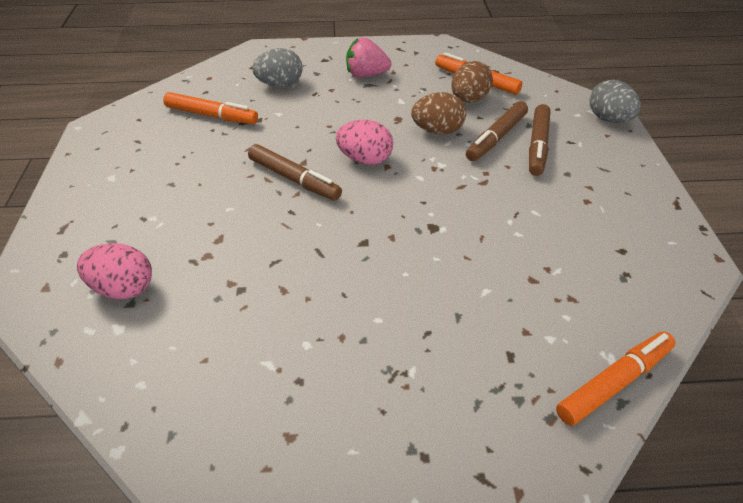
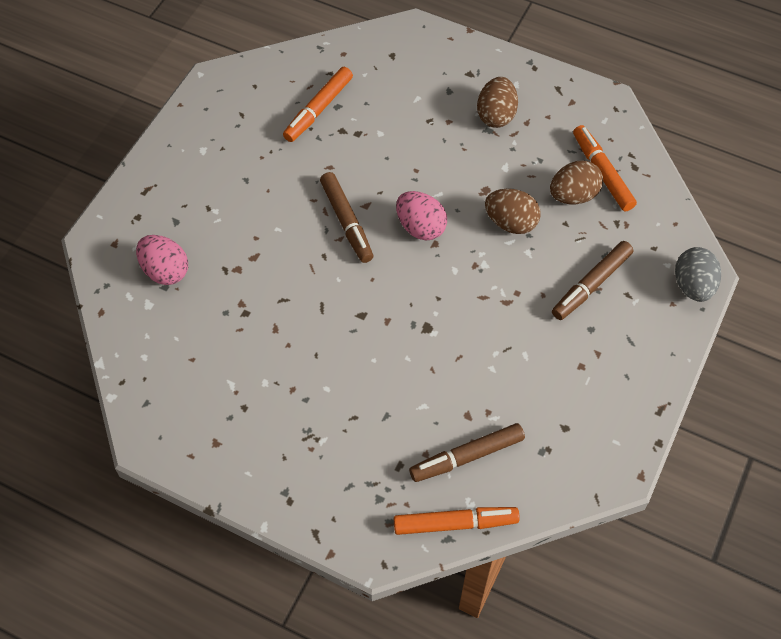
camera: 30 degrees right, 15 degrees up
(211, 115) = (319, 109): orange marker -> orange marker turned 75 degrees clockwise
(280, 85) = (403, 93): grey egg -> none
(366, 75) = (496, 115): pink strawberry -> brown egg
(496, 137) = (560, 257): brown marker -> brown marker (467, 456)

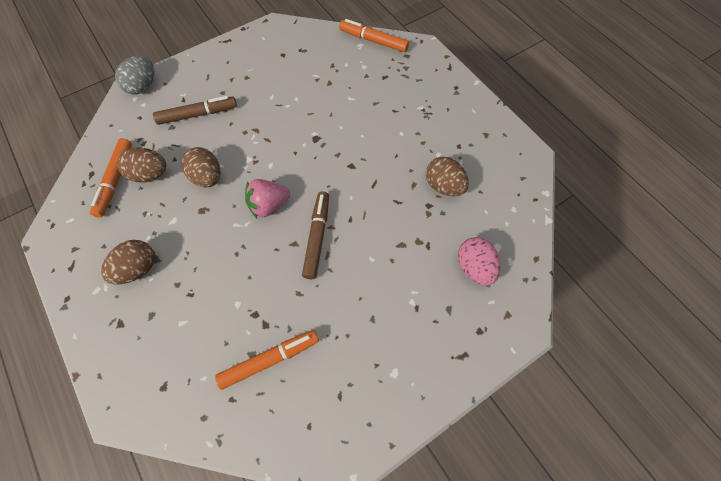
camera: 150 degrees left, 5 degrees up
(239, 343) = (443, 186): none -> brown egg
(420, 227) = (269, 205): pink egg -> pink strawberry
(467, 456) = (345, 64): brown marker -> none

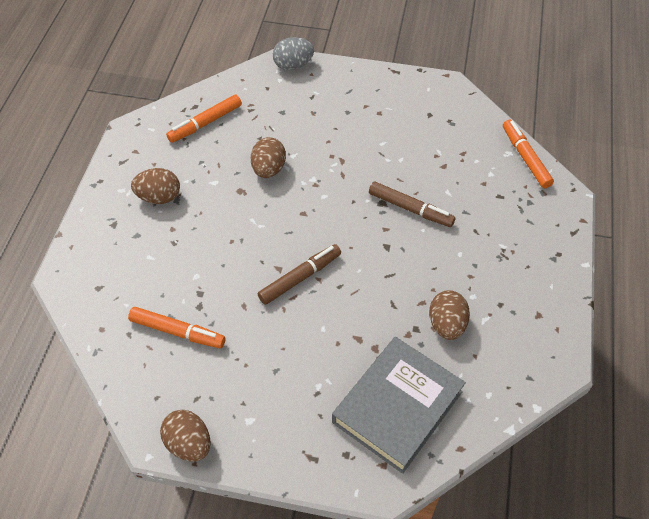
camera: 45 degrees right, 10 degrees down
(150, 174) = (232, 137): brown egg -> brown egg (189, 444)
(197, 114) = (310, 116): brown marker -> brown marker (410, 209)
(269, 205) = (290, 225): pink strawberry -> none
(474, 267) = (397, 407): pink egg -> grey book

